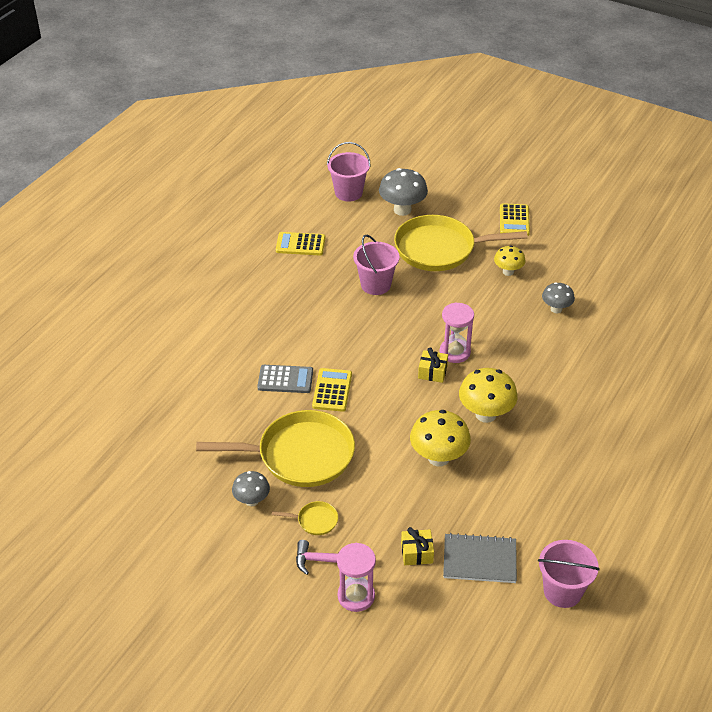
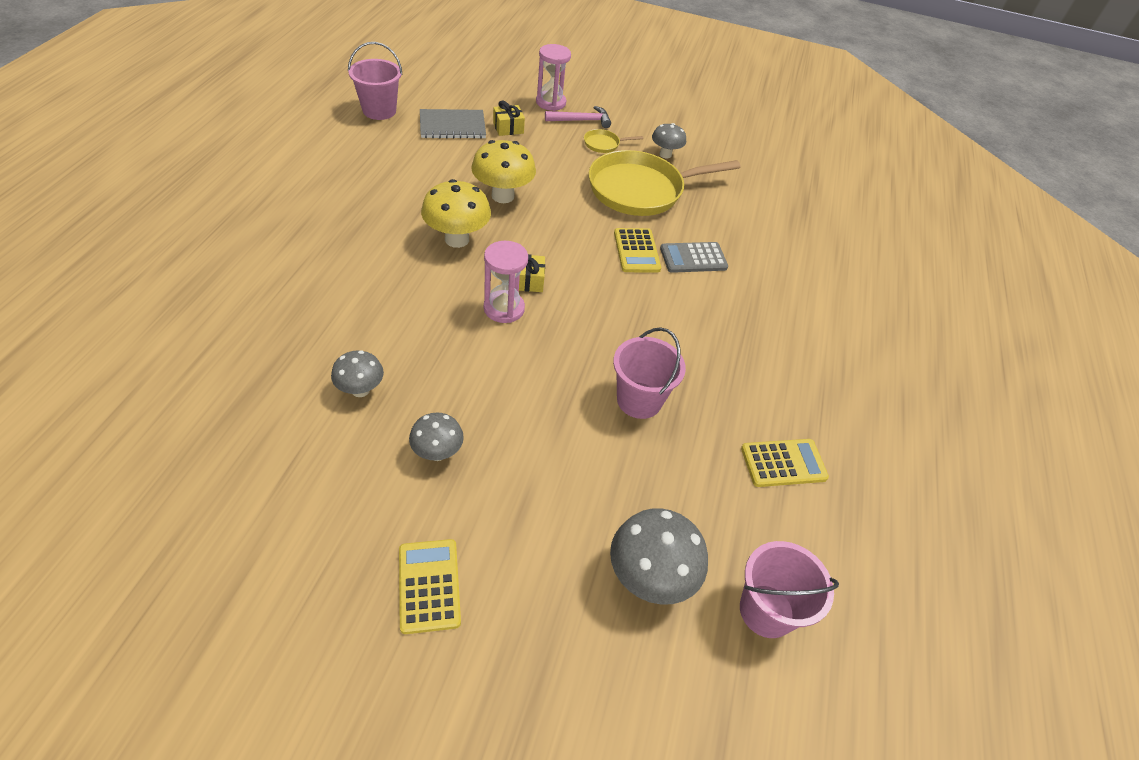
camera: 160 degrees right, 5 degrees up
(440, 249) = (559, 487): yellow pan -> none
(508, 272) = (437, 453): yellow mushroom -> grey mushroom

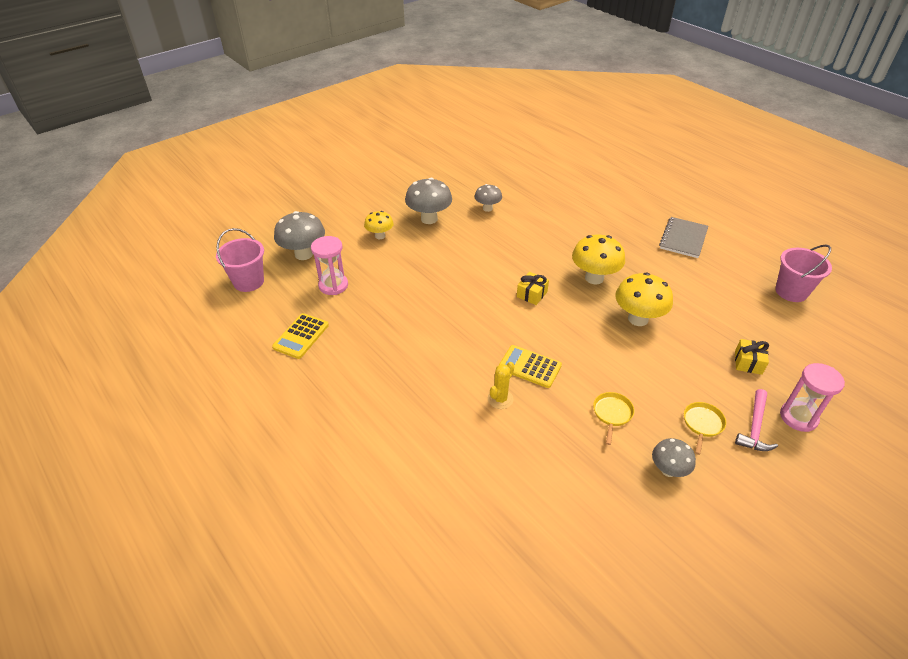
camera: 130 degrees right, 5 degrees down
(429, 586) = (367, 198): yellow calculator -> none
(437, 453) = (429, 219): grey mushroom -> grey mushroom, size x1.64
(452, 126) = (757, 327): grey notebook -> grey notebook (683, 239)
(504, 308) = (512, 274): pink hourglass -> pink hourglass (333, 285)
(527, 496) = (380, 236): none -> yellow mushroom
(639, 400) = (397, 299): pink bucket -> none
(641, 190) = (612, 414): yellow pan -> yellow pan, size x0.40
(693, 258) = (500, 399): grey calculator -> yellow cactus

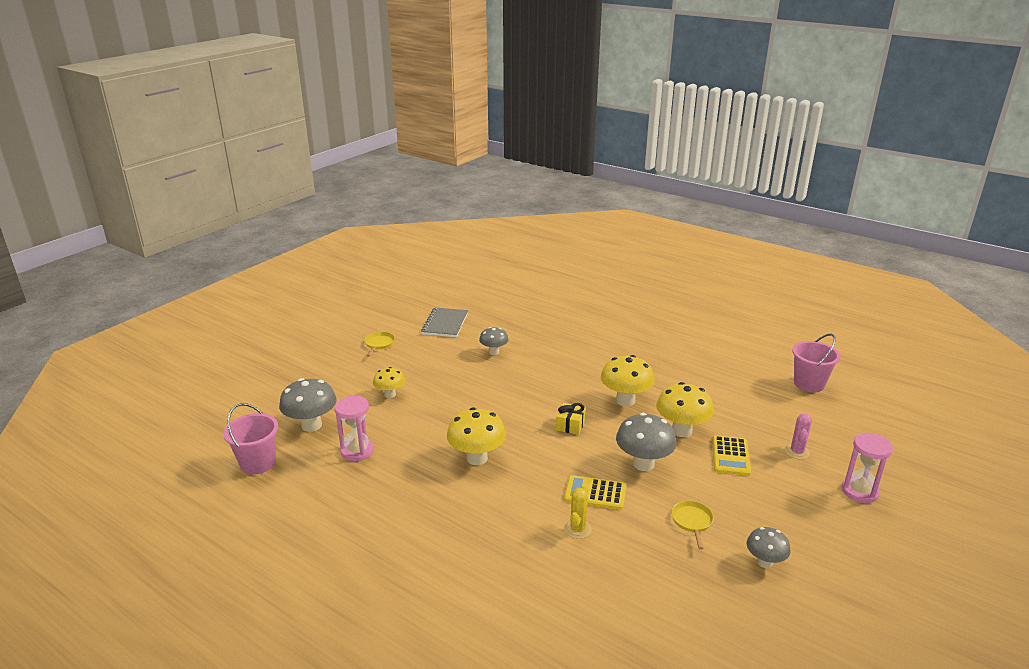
camera: 15 degrees left, 15 degrees down
(301, 336) = (340, 508): yellow calculator -> yellow calculator (730, 456)
(429, 219) = (436, 370): grey mushroom -> grey mushroom (643, 464)
(434, 311) = (477, 458): none -> yellow mushroom
(683, 239) = (694, 352): grey notebook -> grey notebook (445, 324)
(702, 424) = (778, 514): yellow pan -> yellow pan (379, 344)
(748, 362) = (797, 452): yellow gift -> pink cactus
(754, 427) = (825, 507): pink hammer -> none

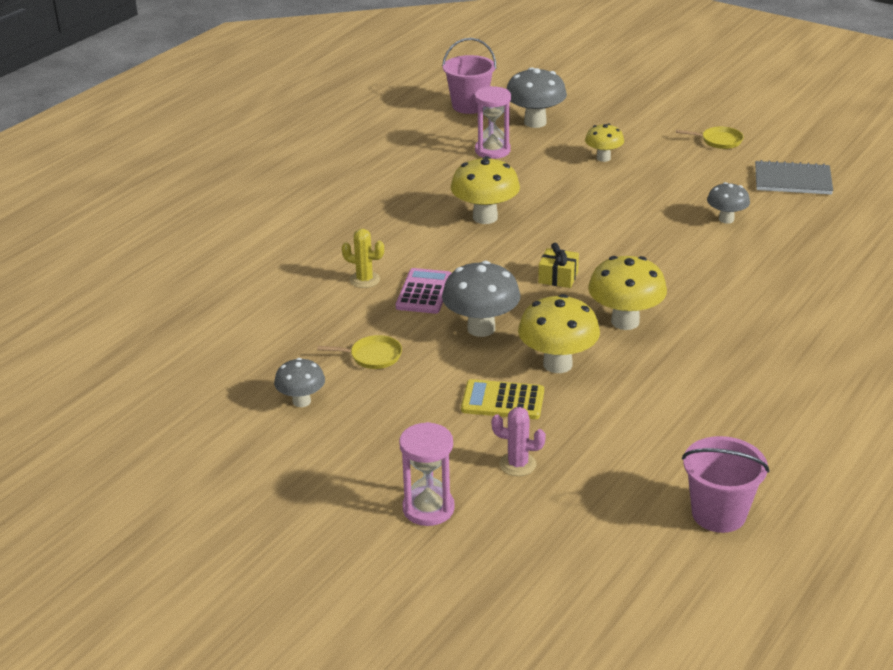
camera: 90 degrees right, 5 degrees up
(595, 493) = (424, 292): yellow calculator -> pink calculator

